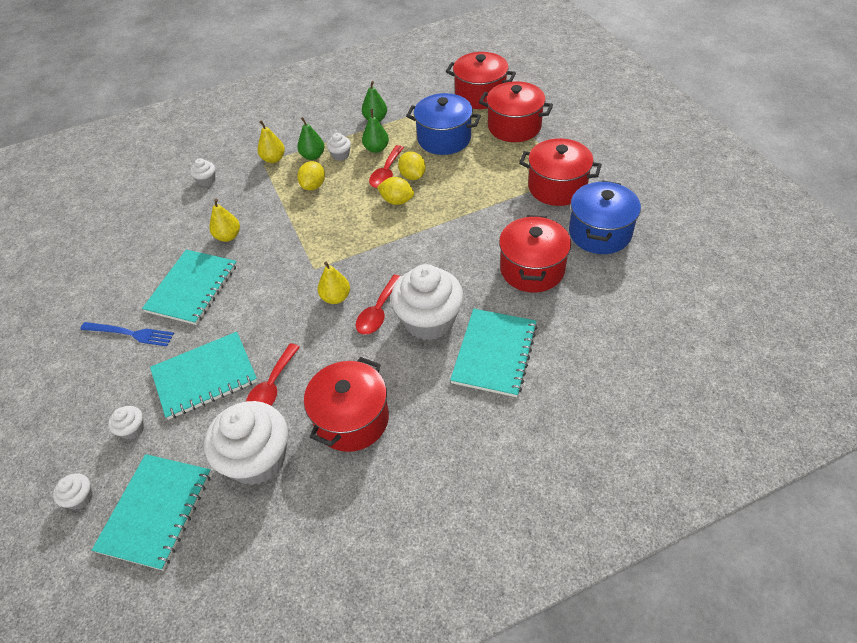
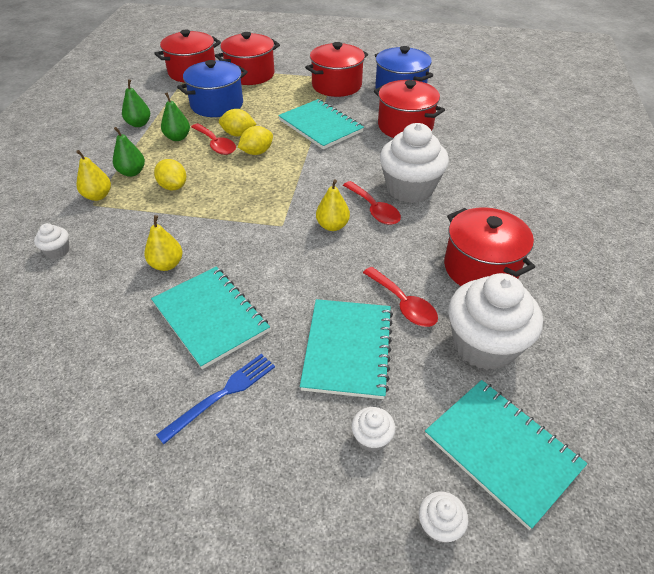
camera: 60 degrees left, 5 degrees down
(340, 155) = (156, 158): white cupcake -> none
(494, 353) = (471, 173): turquoise notebook -> turquoise notebook (320, 126)

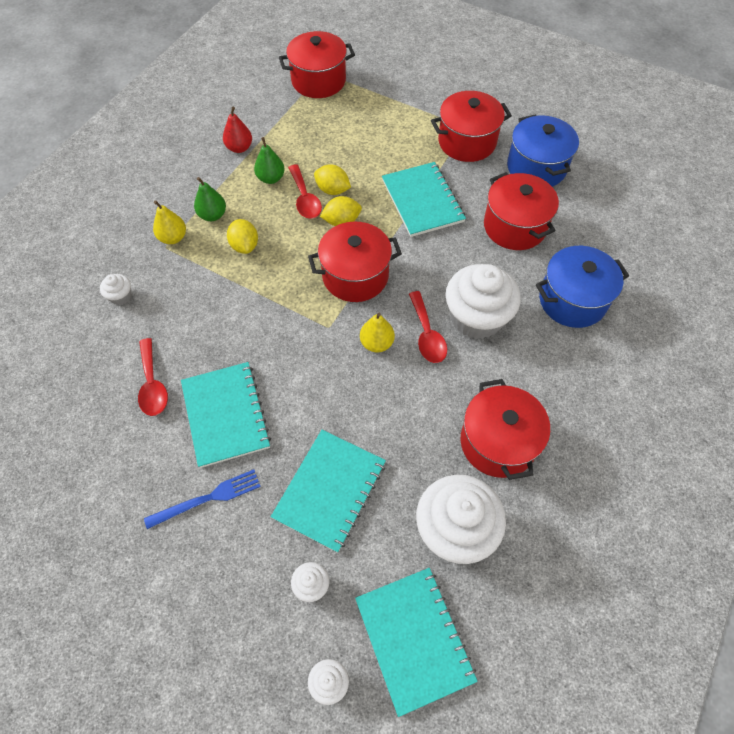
camera: 20 degrees right, 15 degrees up
(139, 124) = (239, 148): green pear -> red pear
(167, 264) = (208, 342): yellow pear -> none
(217, 105) = (326, 139): blue pot -> blue pot (572, 300)
(250, 74) = (378, 100): red pot -> red pot (355, 276)
(403, 304) = (402, 459): red spoon -> red spoon (152, 385)

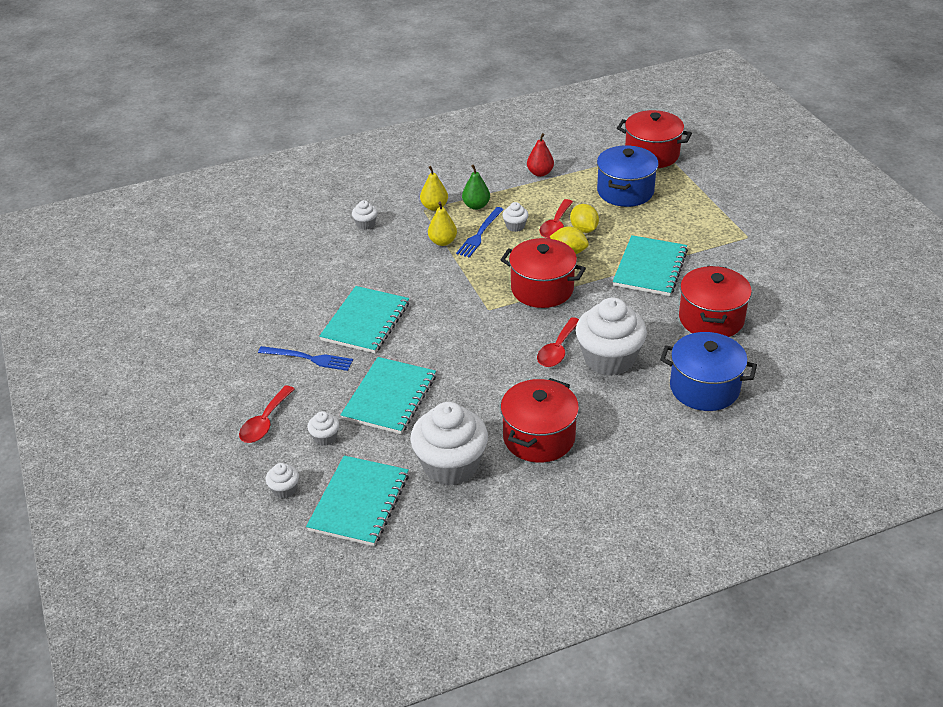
camera: 40 degrees right, 20 degrees down
(152, 385) = (336, 282): red spoon -> red spoon (265, 422)
(245, 245) = (480, 234): yellow lemon -> blue fork
(269, 219) = (515, 226): none -> white cupcake
(271, 178) = (543, 202): green pear -> none
(330, 490) = (390, 397): turquoise notebook -> turquoise notebook turned 45 degrees counterclockwise
(376, 343) = (513, 335): yellow pear -> yellow pear (442, 242)
(467, 142) = (735, 246): red pot -> none
(536, 167) = (780, 290): blue pot -> blue pot (625, 191)

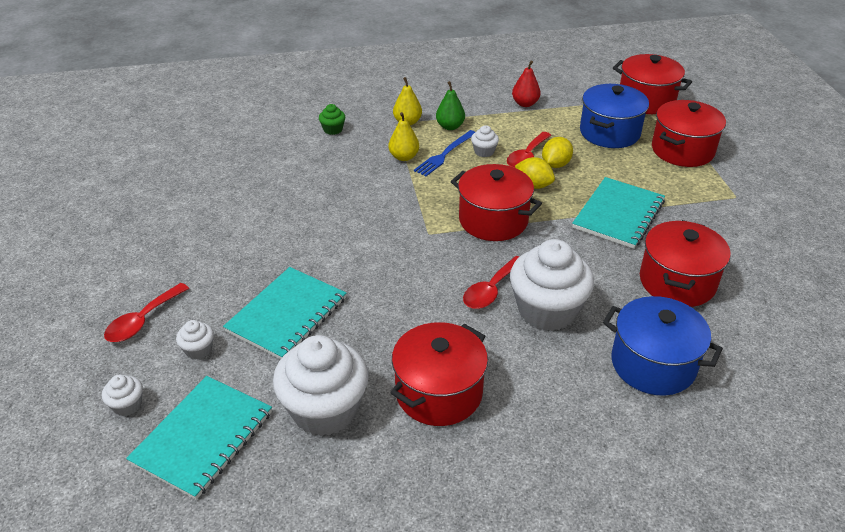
camera: 10 degrees right, 0 degrees up
(308, 358) = (219, 257): blue fork -> none
(365, 224) = (333, 129): white cupcake -> green cupcake
(366, 322) = (294, 227): turquoise notebook -> none
(584, 229) = (555, 164): yellow lemon -> yellow lemon turned 45 degrees clockwise
(694, 200) = (682, 150): none -> red pot

